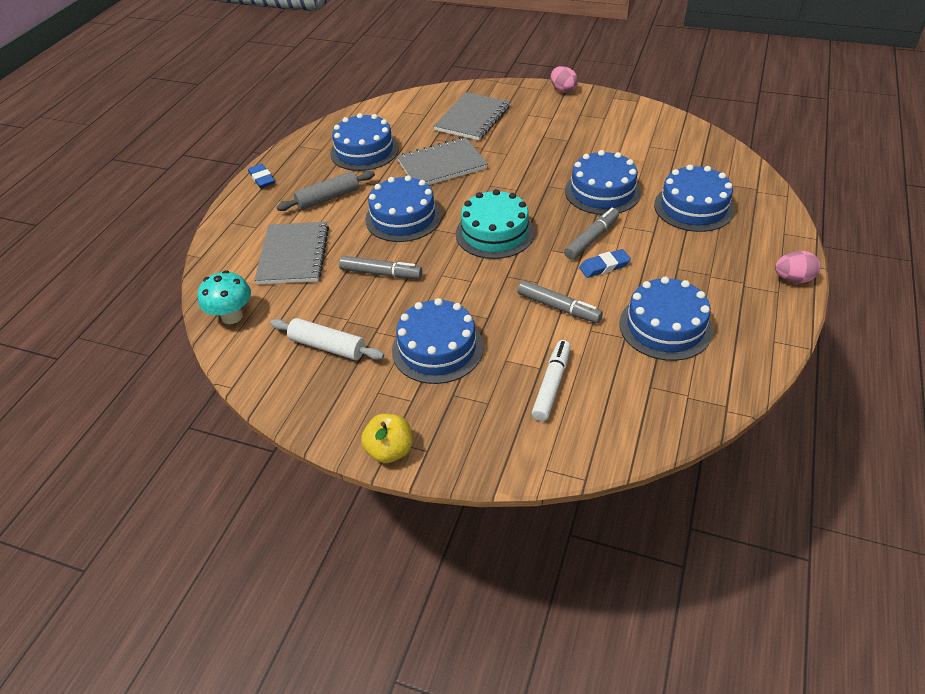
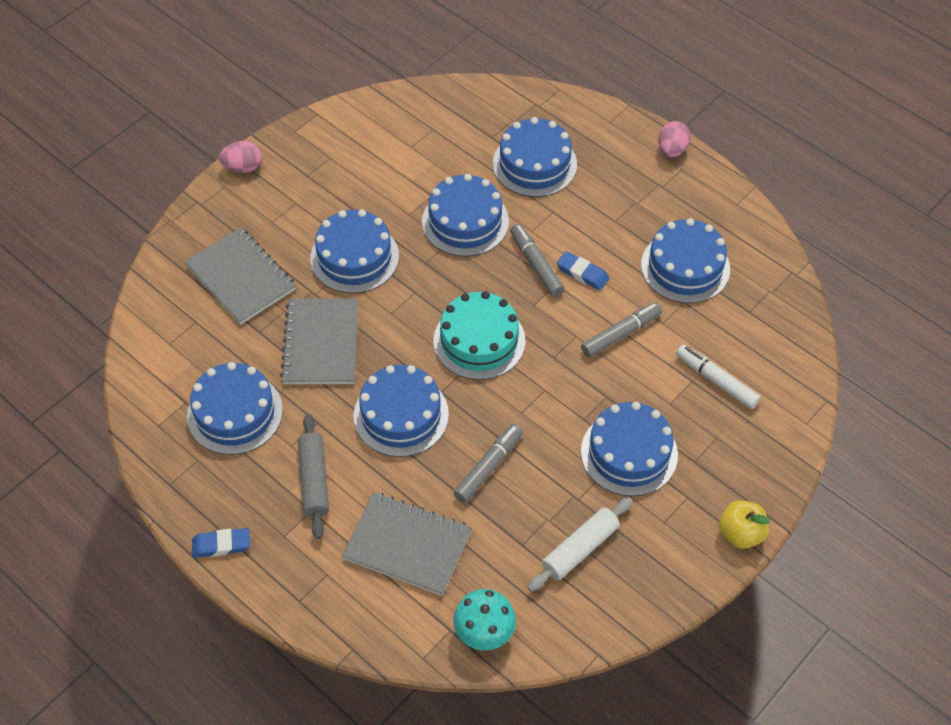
camera: 70 degrees left, 10 degrees up
(526, 155) = (354, 257): none -> blue cake
(604, 266) = (582, 273): blue eraser -> blue eraser turned 60 degrees counterclockwise

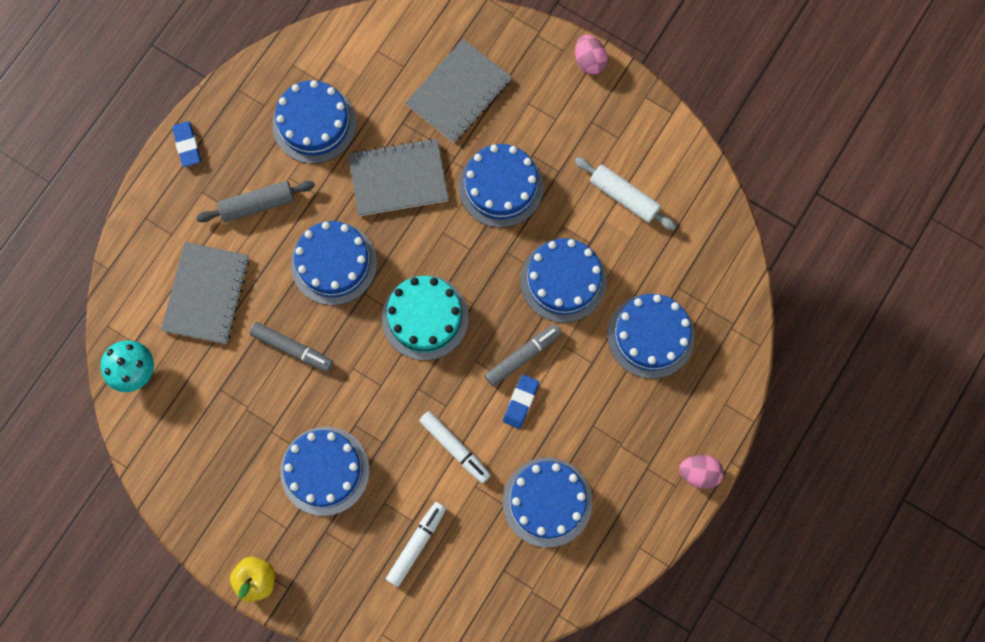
camera: 80 degrees right, 20 degrees up
(580, 549) = (222, 439): white rolling pin -> white rolling pin (624, 196)
(621, 334) = (455, 448): grey marker -> white marker

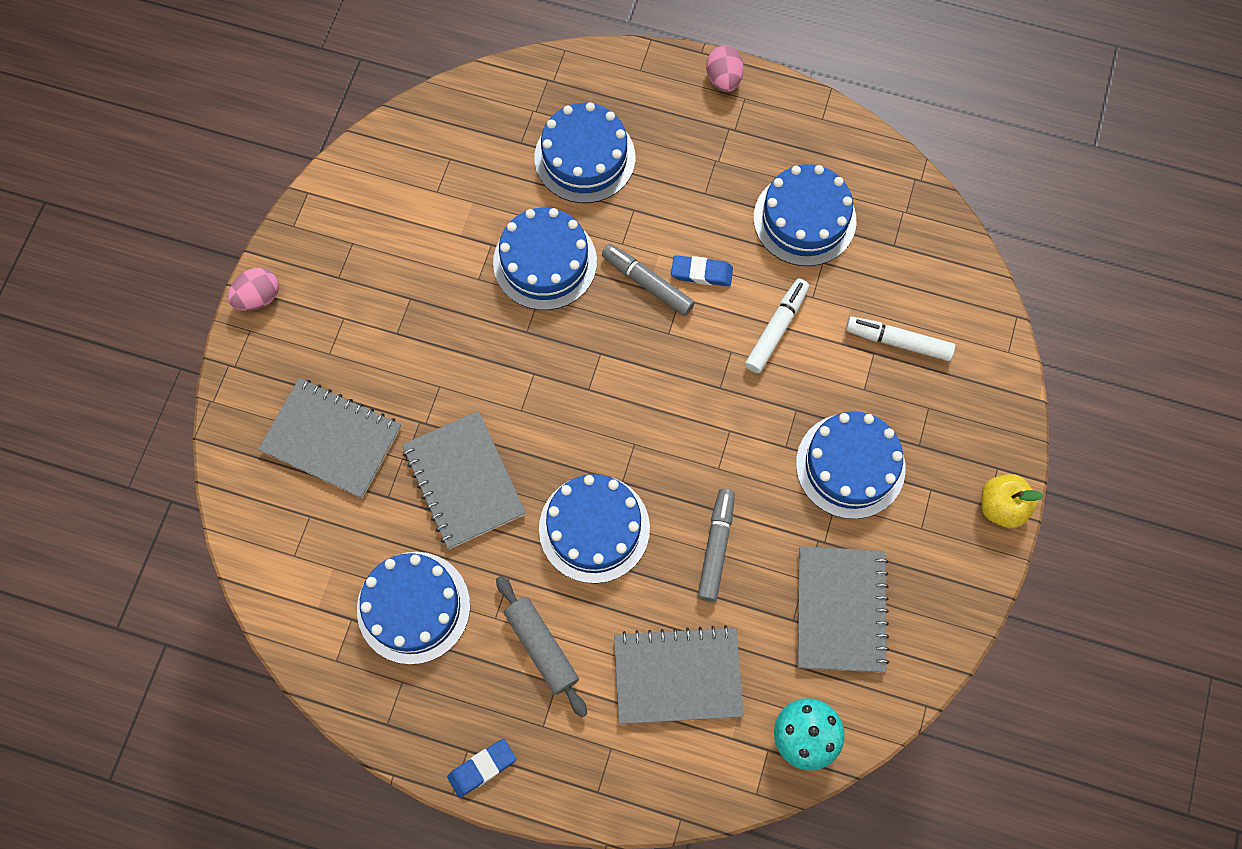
camera: 105 degrees left, 5 degrees down
(216, 427) = (840, 610): none -> grey notebook
(425, 317) = (632, 402): turquoise cake -> none
(501, 186) = (445, 358): blue cake -> none
(624, 196) = (425, 221): white rolling pin -> none

